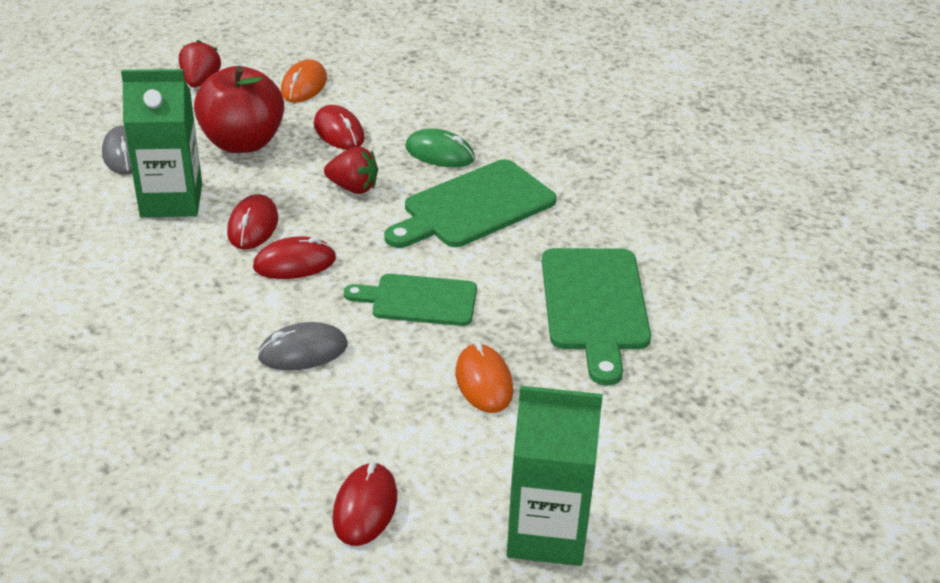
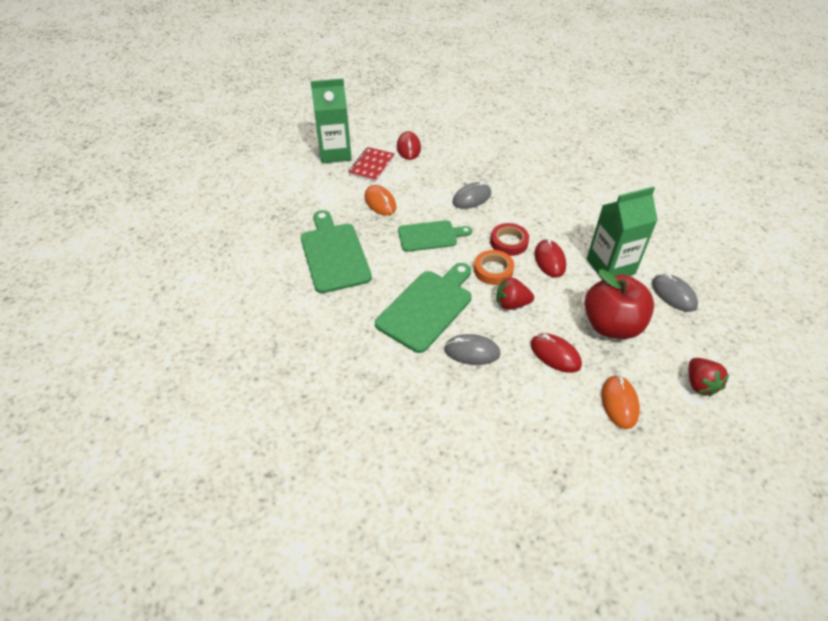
camera: 165 degrees right, 10 degrees up
(294, 263) = (509, 242): red mouse -> red tape
(349, 231) = (493, 270): none -> orange tape
(439, 153) = (472, 351): green mouse -> grey mouse
(471, 476) = (371, 165): none -> red notebook

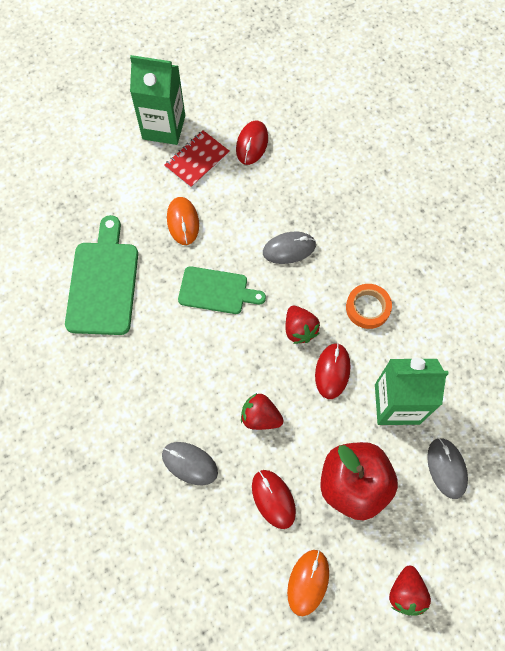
camera: 20 degrees right, 20 degrees up
(427, 307) = (169, 390): green cutting board -> none
(493, 270) = (263, 364): orange tape -> orange tape (367, 308)
(509, 242) = (299, 330): red tape -> red strawberry

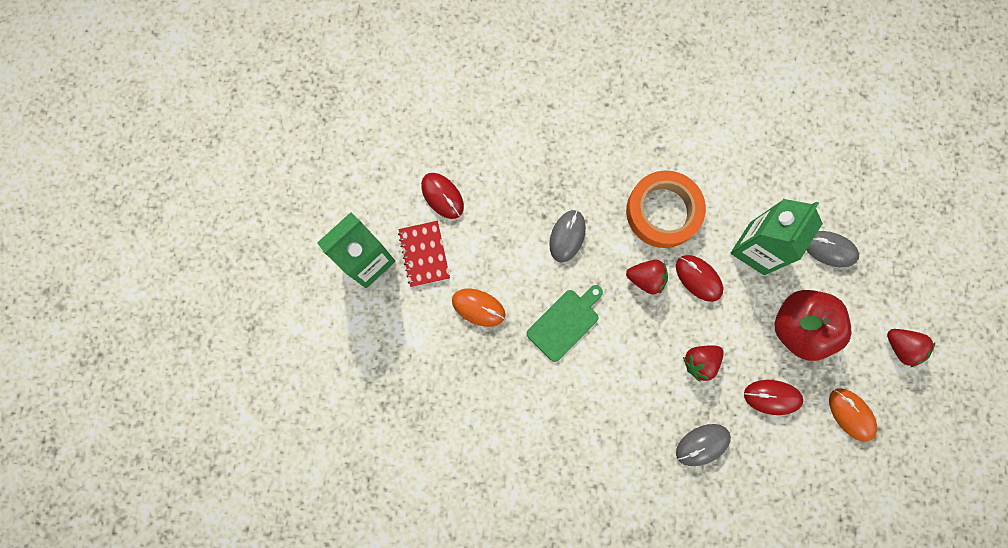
camera: 55 degrees left, 10 degrees up
(103, 283) = (490, 415): green cutting board -> none
(367, 308) = (663, 211): orange tape -> orange tape, size x1.71

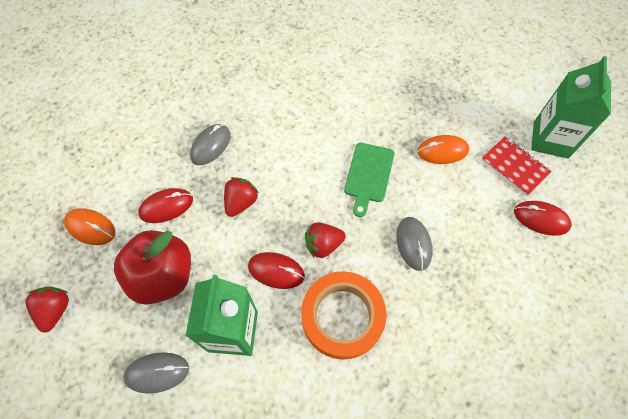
camera: 150 degrees right, 15 degrees down
(900, 347) = (55, 310): red strawberry -> red strawberry turned 75 degrees clockwise

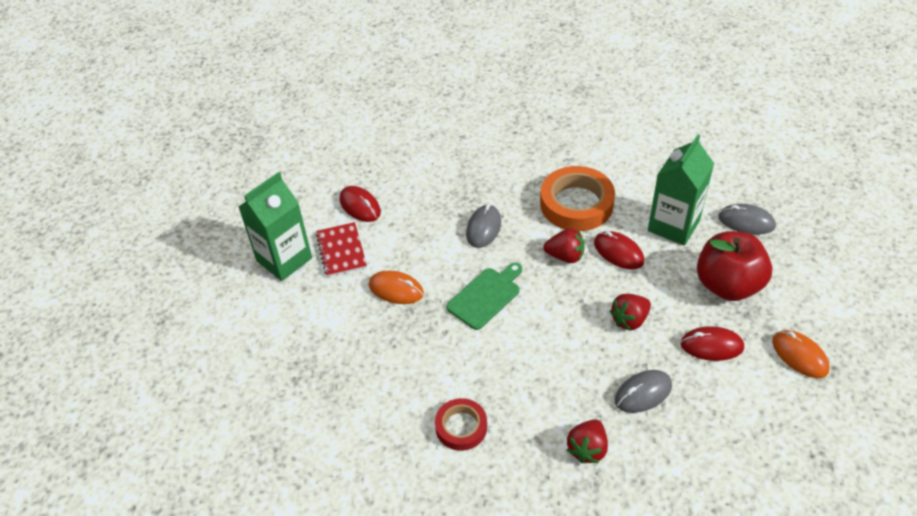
camera: 150 degrees left, 15 degrees down
(55, 310) = (838, 295): red strawberry -> red strawberry (587, 449)
(326, 75) = (461, 427): none -> red tape

